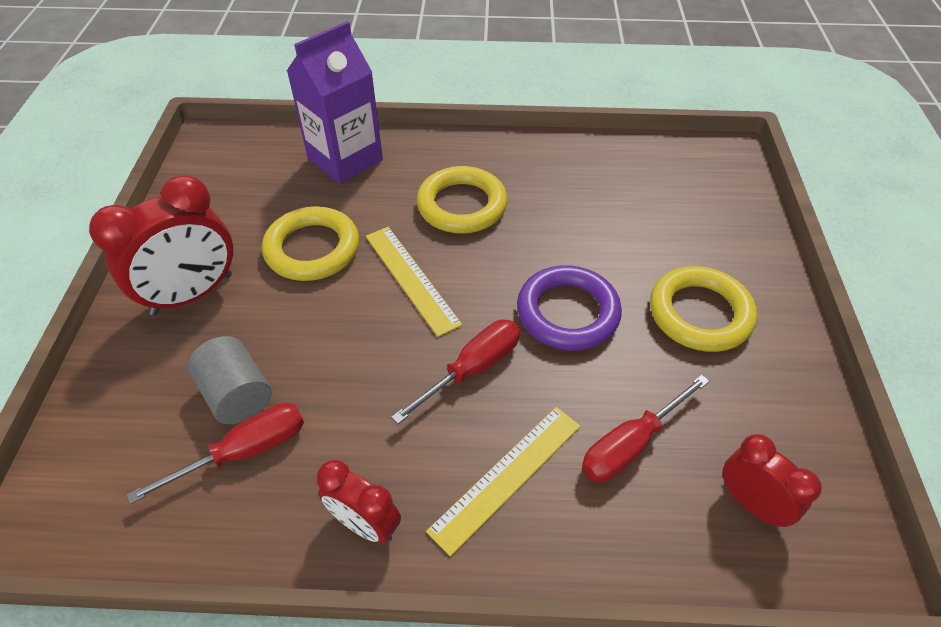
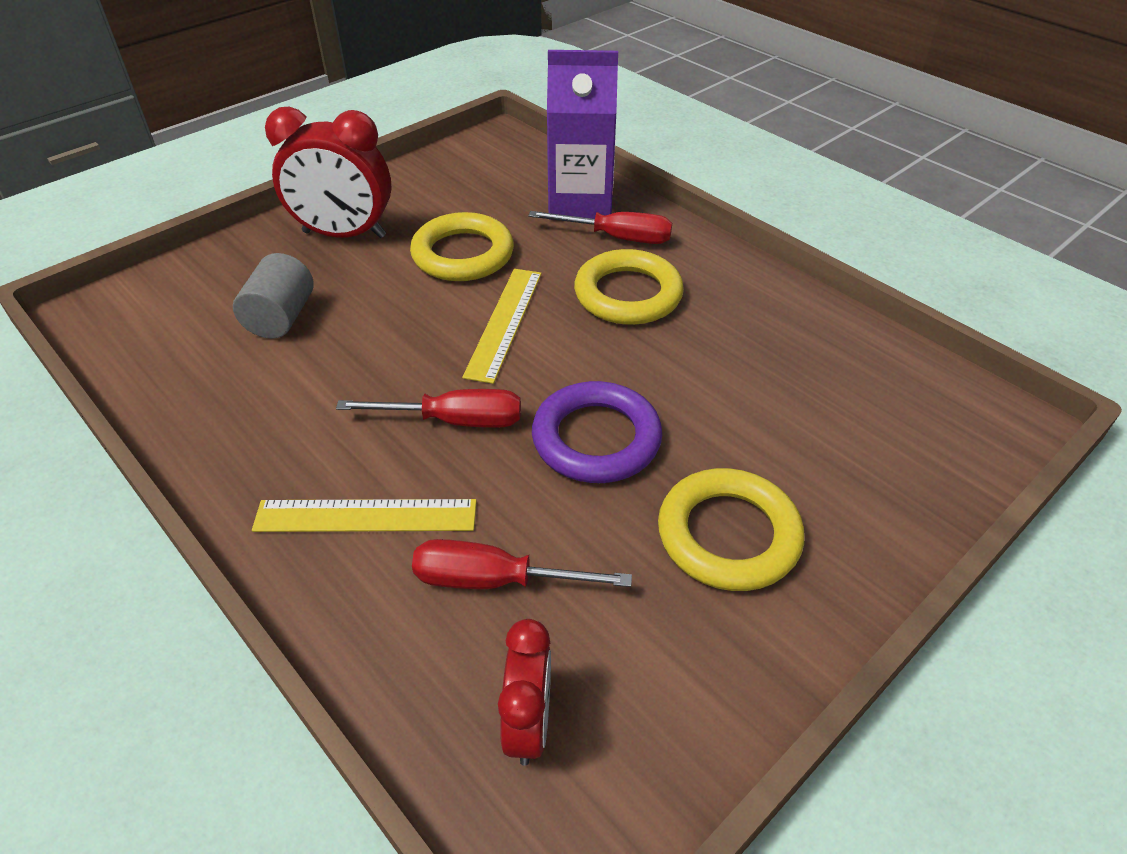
camera: 45 degrees right, 5 degrees down
(245, 451) = (236, 356): red screwdriver -> red screwdriver (617, 238)
(365, 524) = (235, 462): red clock -> none

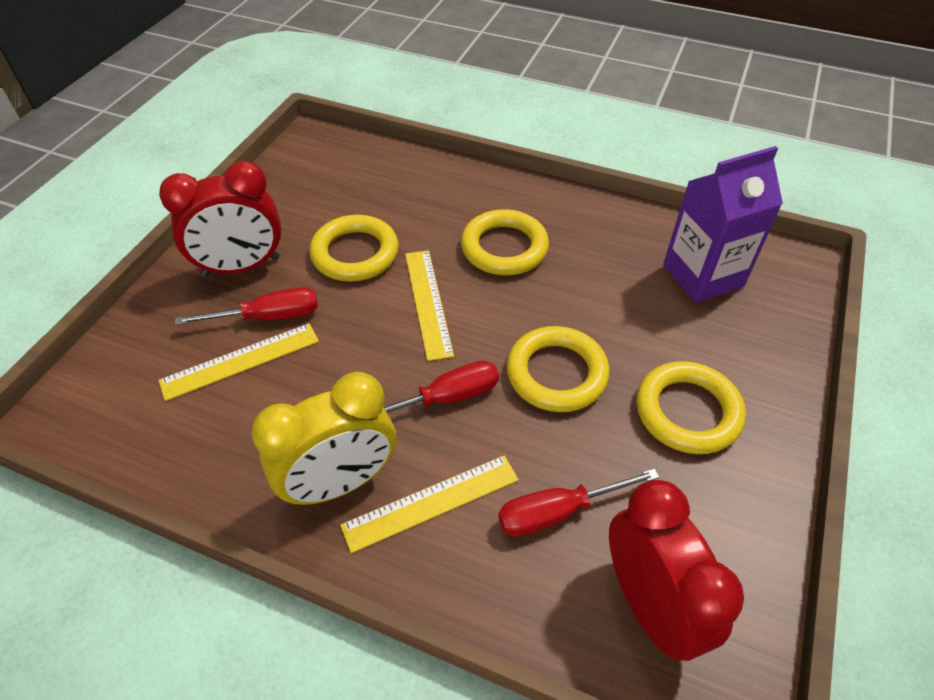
camera: 25 degrees left, 5 degrees up
(281, 318) = (240, 361): grey cylinder -> yellow ruler
(291, 461) = (340, 482): none -> yellow clock
(528, 723) = (649, 605): red clock -> red clock, size x1.70
(580, 204) = (418, 180): purple carton -> purple carton (703, 275)
(596, 439) = (556, 373): purple ring -> yellow ring
(617, 238) = (466, 202): red screwdriver -> red screwdriver (268, 317)

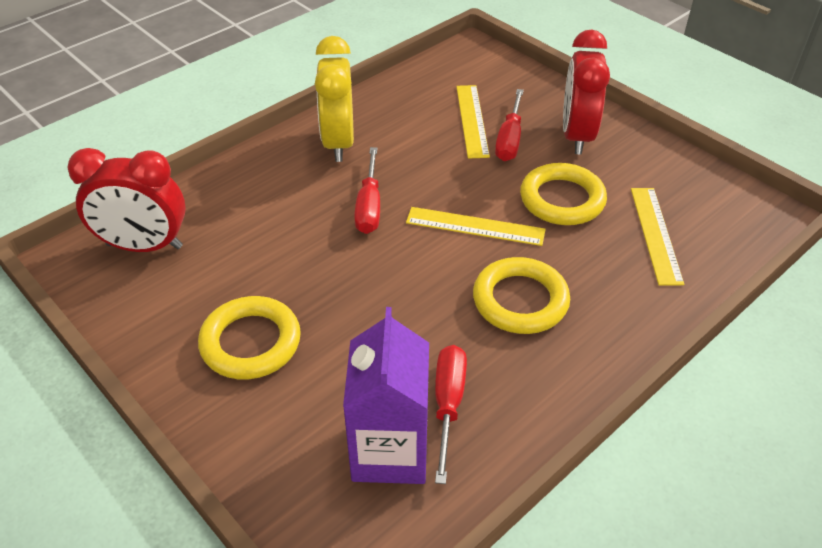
camera: 115 degrees right, 5 degrees down
(431, 502) = (293, 176): yellow ruler -> yellow ruler (656, 234)
(556, 373) = (347, 276): yellow ring -> none
(558, 512) = (237, 230): red screwdriver -> red screwdriver (448, 404)

